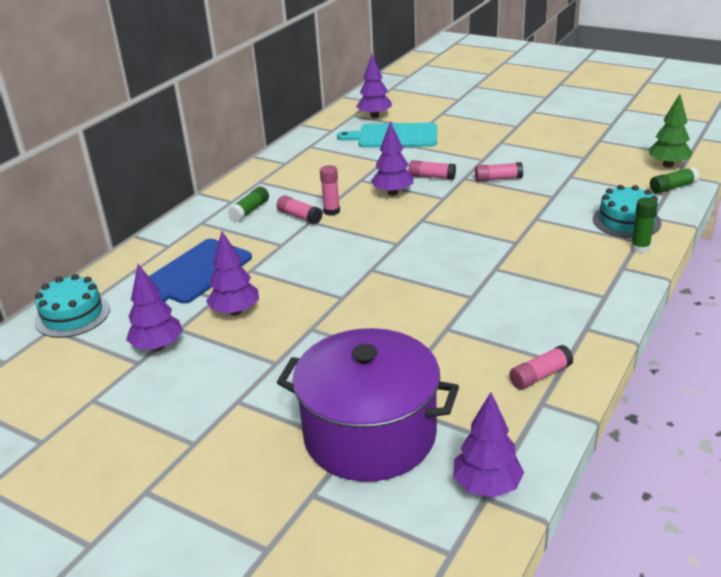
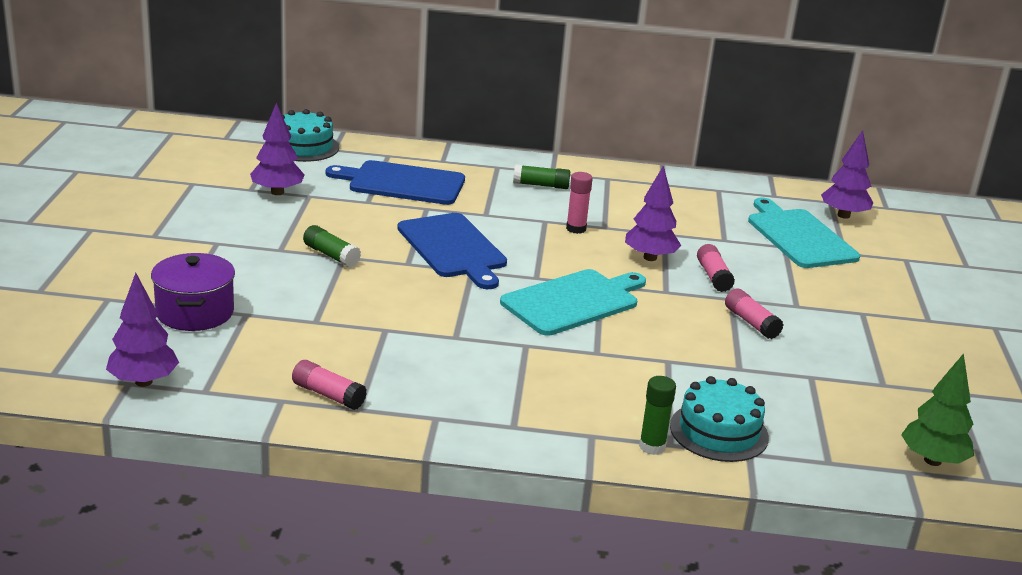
camera: 60 degrees right, 5 degrees down
(235, 311) = (350, 215): purple tree -> none
(299, 216) = (550, 213): pink glue stick -> none
(330, 270) = (453, 248): none -> blue cutting board
(370, 434) = (195, 312): purple pot -> purple pot, size x0.58
(441, 236) = (573, 301): none -> turquoise cutting board
(672, 187) = (858, 467): green glue stick -> green glue stick (331, 255)

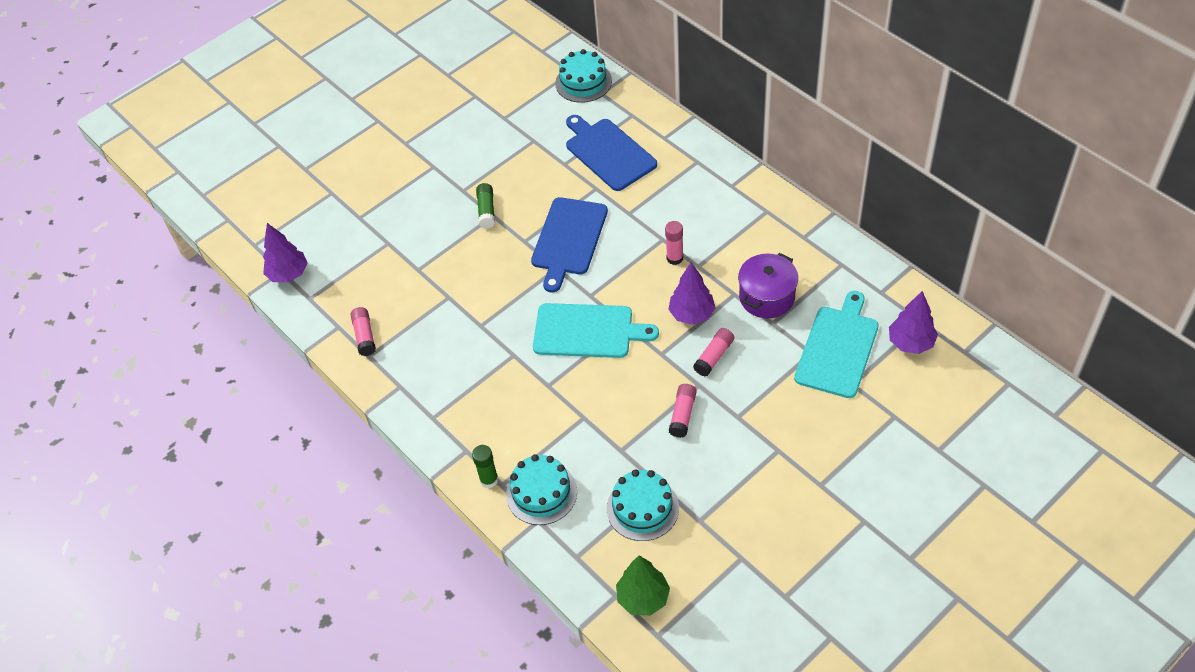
camera: 50 degrees right, 25 degrees up
(195, 312) = (363, 228): purple pot -> purple pot (767, 297)
(277, 192) = (517, 128): purple tree -> none
(541, 185) = (705, 198): green glue stick -> none
(825, 399) = (642, 508): none -> turquoise cake

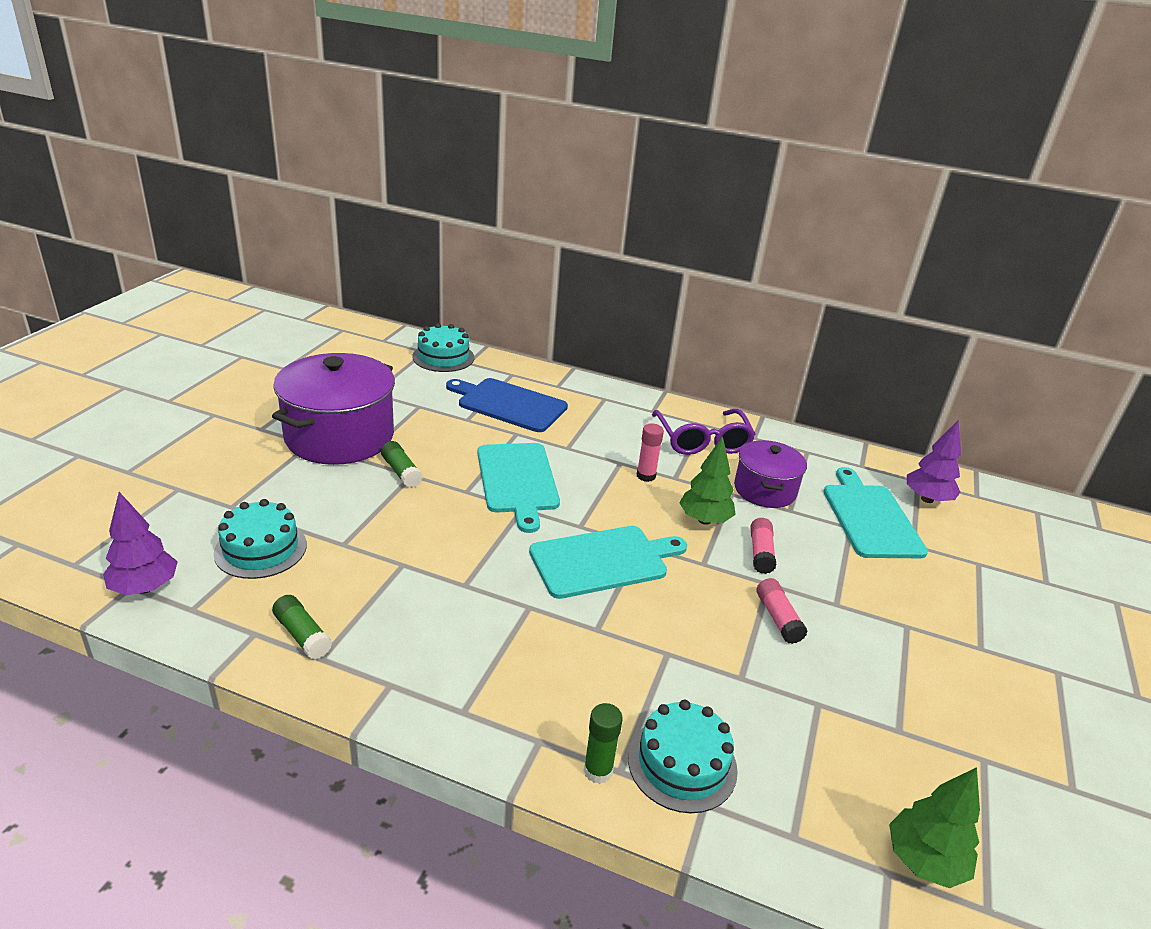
camera: 35 degrees left, 20 degrees down
(364, 336) = (302, 635): pink glue stick -> green glue stick
(458, 163) = (339, 436): none -> purple pot
(568, 239) = (518, 481): blue cutting board -> turquoise cutting board
(642, 508) = (822, 739): turquoise cake -> turquoise cake (261, 549)
(692, 314) = (704, 520): purple tree -> green tree
(752, 231) = (702, 441): none -> purple glasses

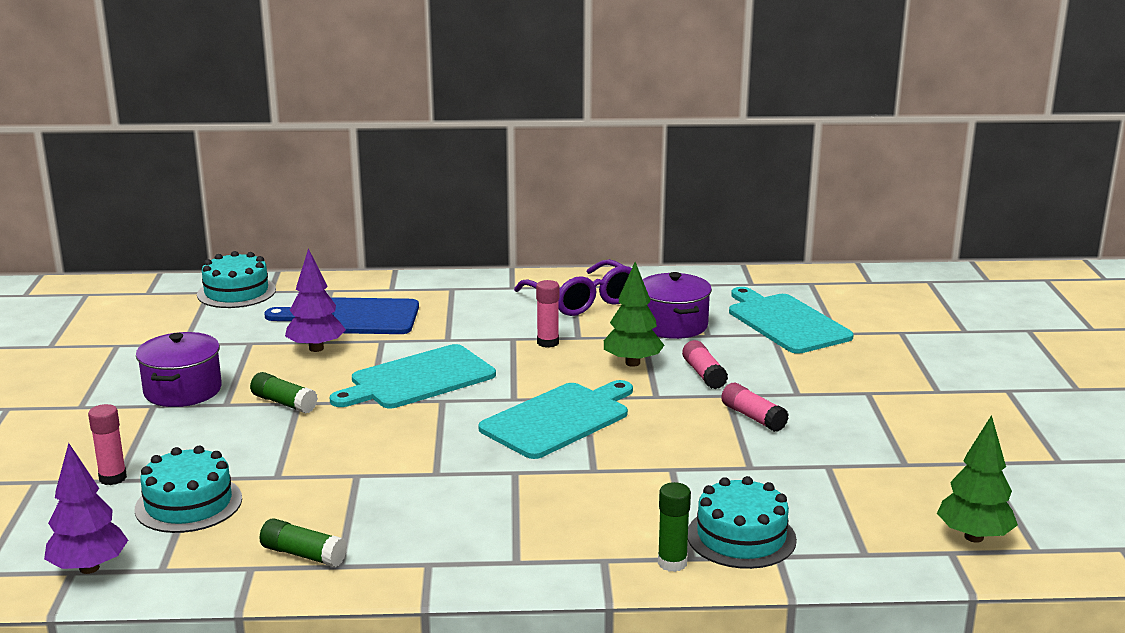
camera: 20 degrees left, 10 degrees down
(229, 504) = (113, 478): none -> pink glue stick
(339, 436) = (183, 390): purple pot -> purple pot, size x0.58
(518, 481) = (418, 379): turquoise cutting board -> turquoise cutting board turned 90 degrees clockwise
(927, 499) = (827, 295): purple tree -> purple tree (316, 348)

